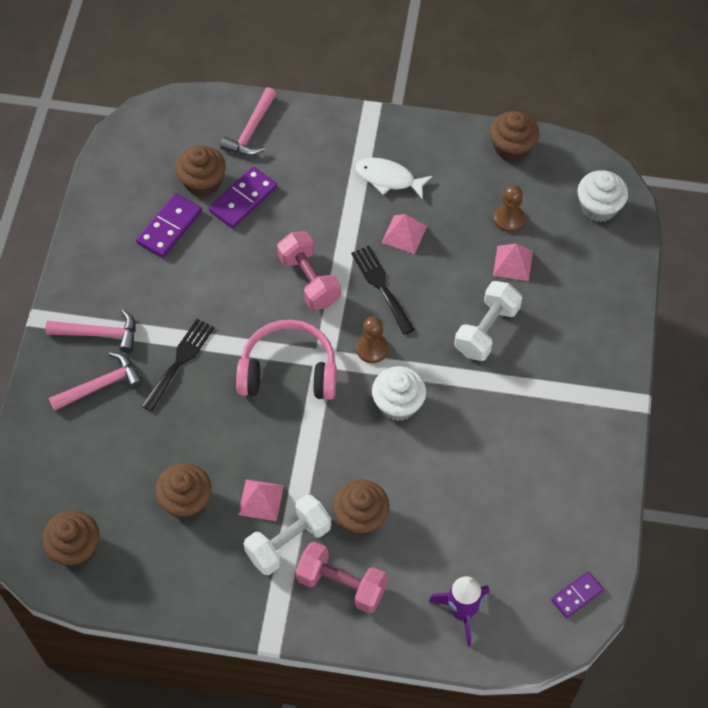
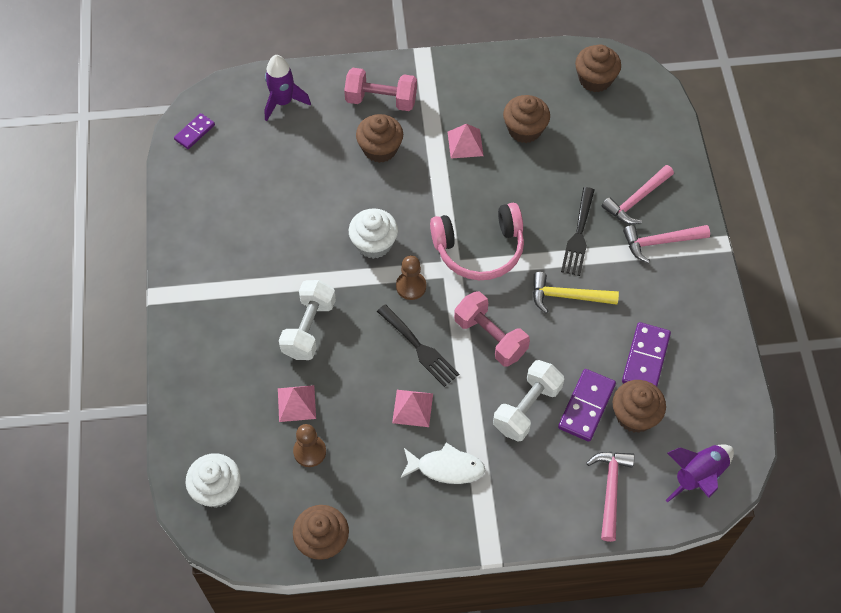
camera: 165 degrees right, 0 degrees up
(171, 124) = (698, 476): none -> purple rocket
(218, 301) = (567, 296): none -> yellow hammer
(288, 542) = (432, 119): white dumbbell -> white dumbbell (527, 408)

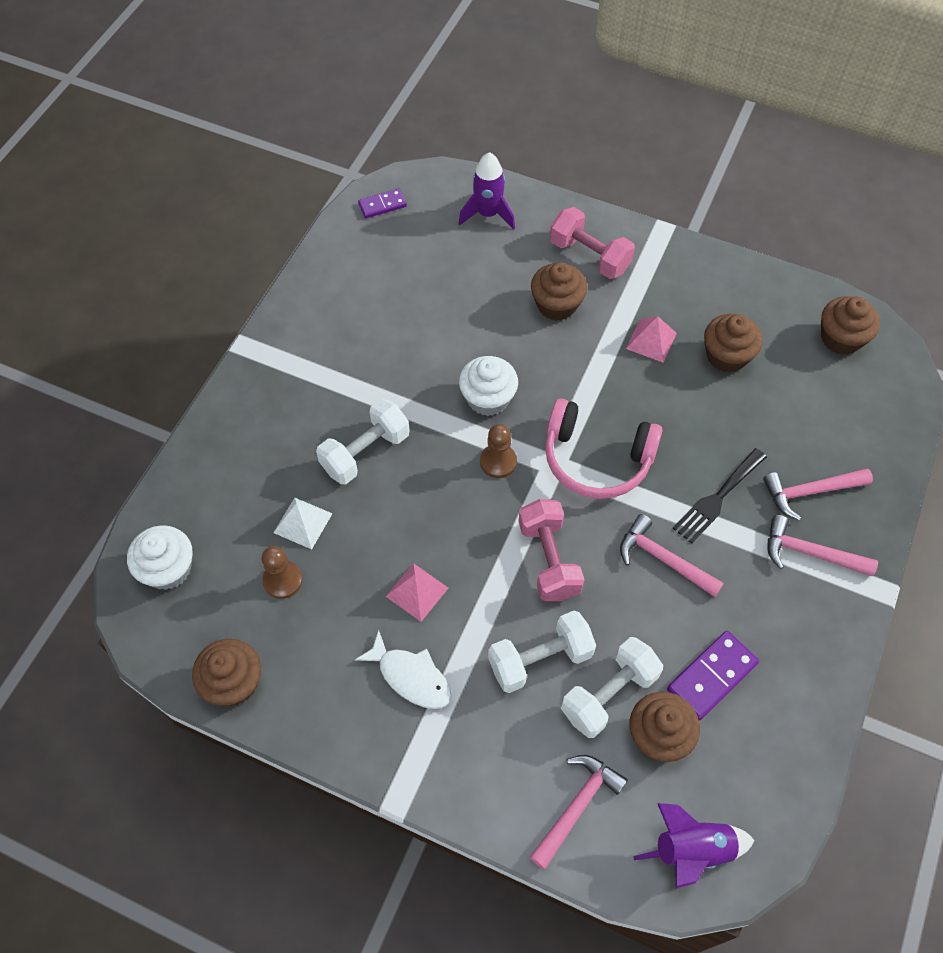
camera: 30 degrees right, 0 degrees up
(296, 403) = (303, 523): pink pyramid -> white pyramid
(420, 348) = (465, 532): black fork -> none
(567, 296) = (663, 559): yellow hammer -> pink hammer
(586, 406) = (609, 694): purple domino -> white dumbbell

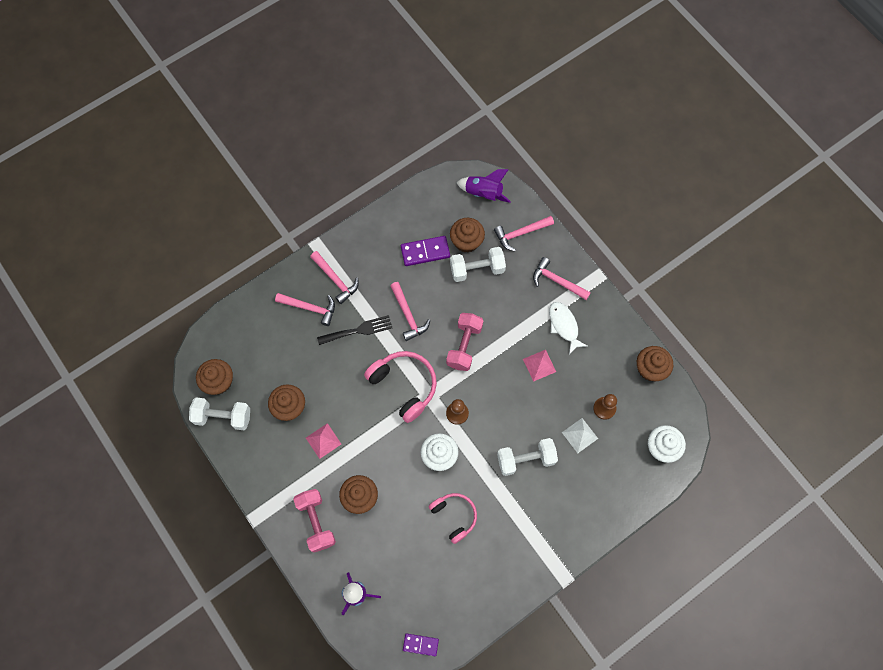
camera: 150 degrees left, 10 degrees up
(423, 341) = (454, 516): none -> pink headphones
(463, 750) = (557, 281): none -> pink hammer
(540, 659) = (498, 301): white dumbbell -> white dumbbell (223, 417)

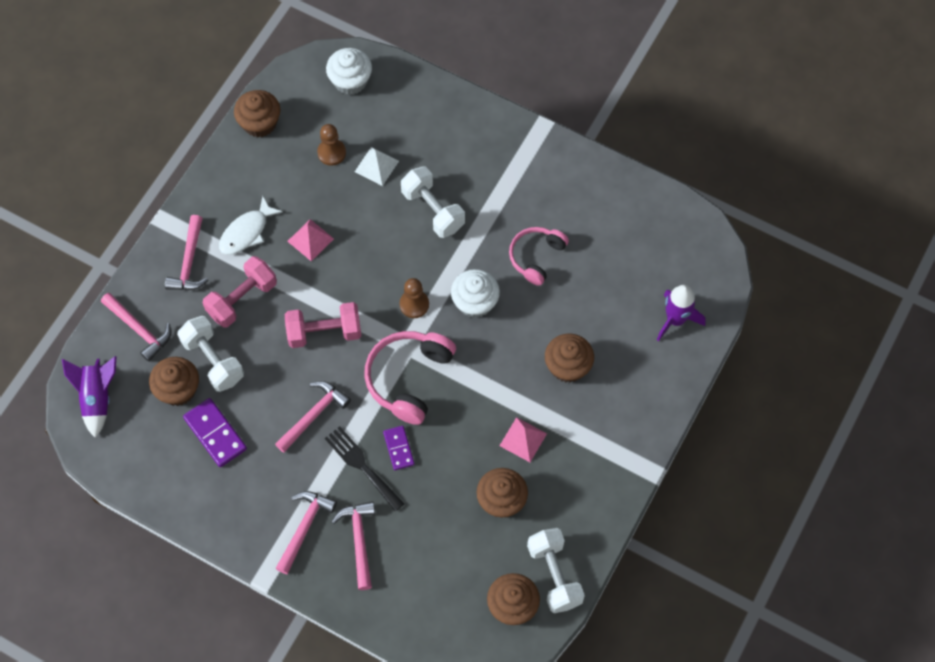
camera: 115 degrees left, 5 degrees down
(316, 522) = (621, 401): pink dumbbell -> pink dumbbell (242, 299)
(420, 644) = (690, 233): purple domino -> purple domino (399, 448)

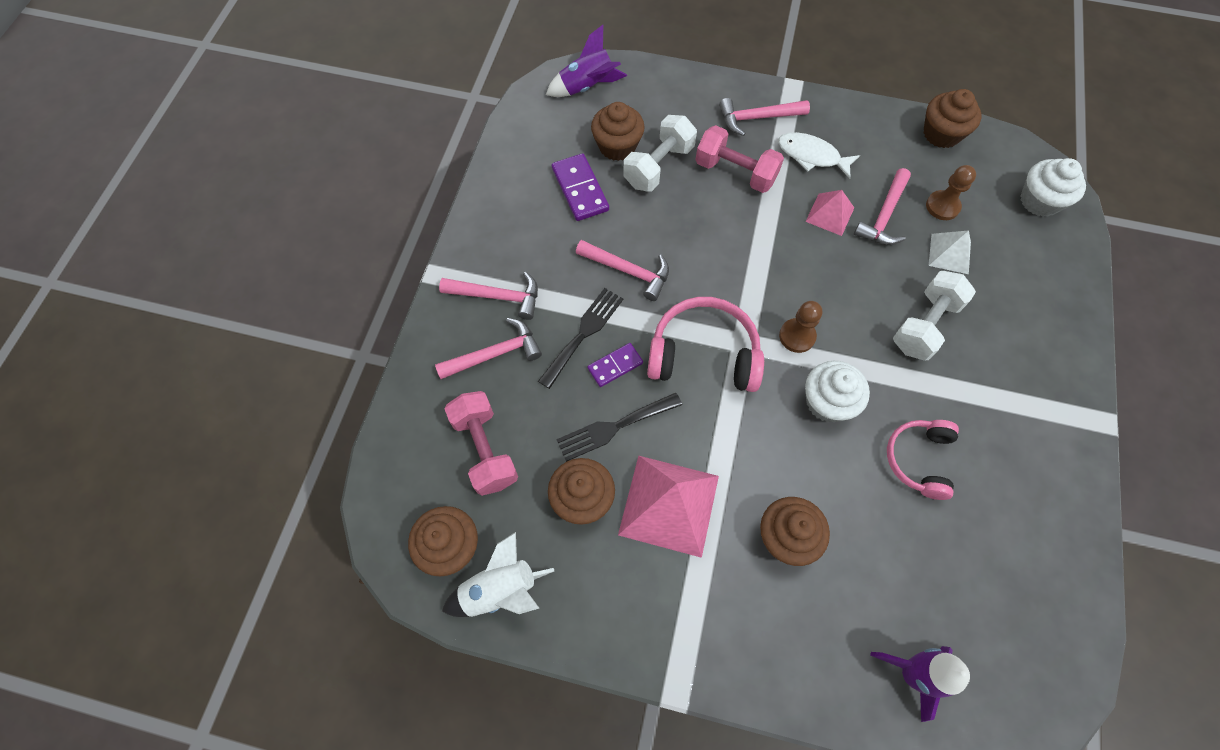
camera: 75 degrees right, 0 degrees up
(139, 329) = (669, 98): pink hammer -> pink hammer (884, 216)
(215, 433) = (580, 189): purple domino -> purple domino turned 60 degrees counterclockwise
(324, 332) = (727, 256): pink dumbbell -> pink dumbbell (485, 449)
(451, 463) = (614, 427): none -> black fork
(523, 439) = (669, 505): pink pyramid -> pink pyramid, size x1.84
(536, 257) = (919, 460): pink headphones -> pink headphones turned 90 degrees counterclockwise
(554, 575) = (500, 590): white dumbbell -> white rocket

